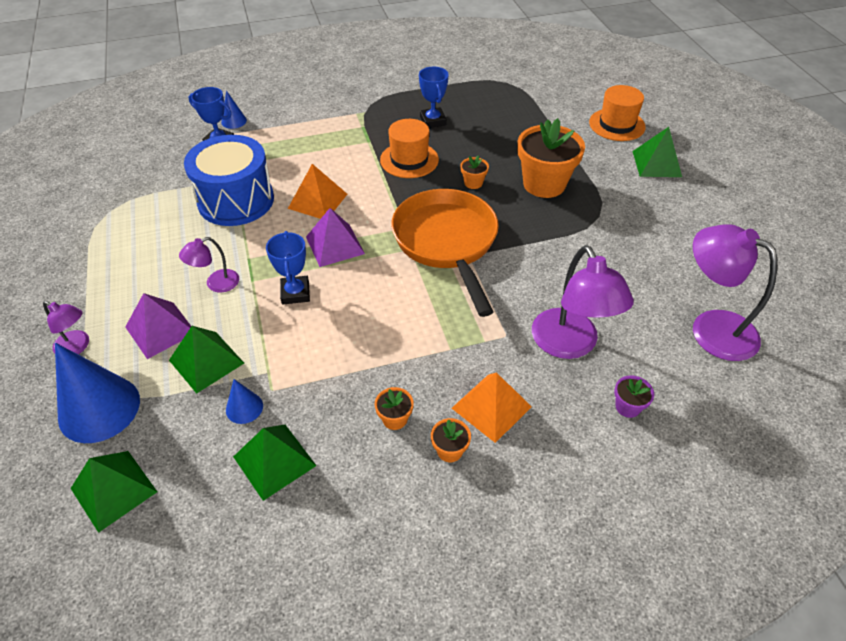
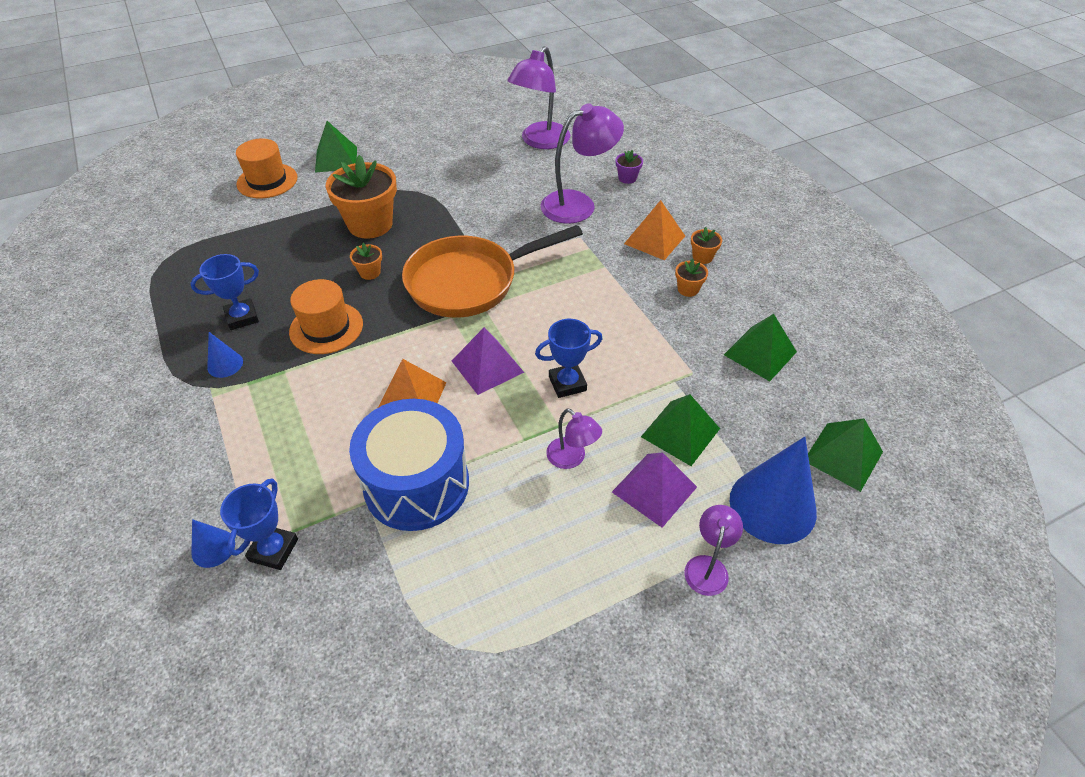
camera: 100 degrees left, 0 degrees up
(244, 408) = (719, 387): blue cone -> blue cone (225, 364)

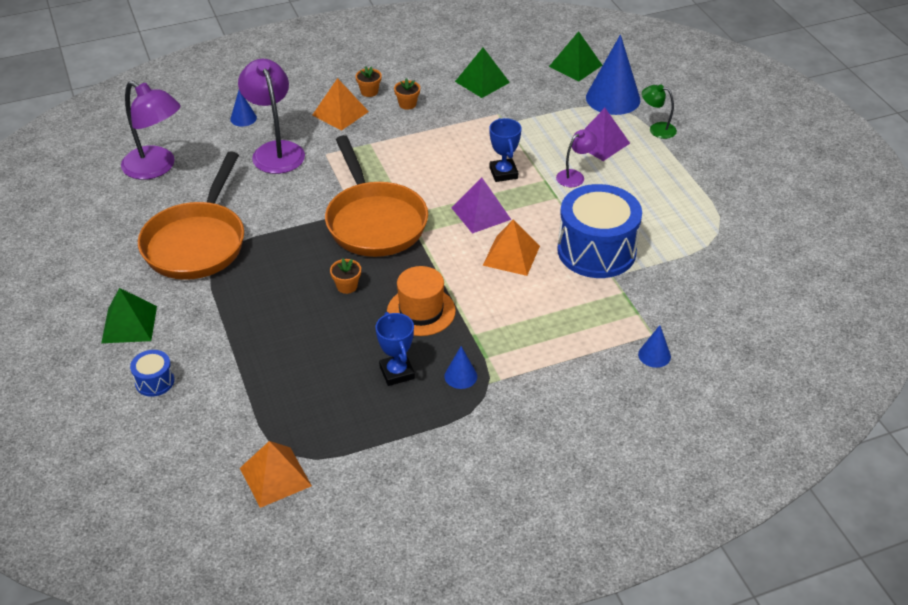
camera: 85 degrees left, 5 degrees down
(140, 256) = (275, 476): none -> orange pyramid
(267, 181) = (154, 381): orange hat -> blue drum
(273, 550) = (654, 322): blue trophy -> none
(370, 224) = (268, 289): orange flower pot -> none
(436, 177) = (197, 243): none -> orange pan
(627, 178) = (243, 118): purple flower pot -> blue cone
(680, 432) = (553, 126): green pyramid -> none
(708, 566) = (657, 129): purple lamp -> green lamp

